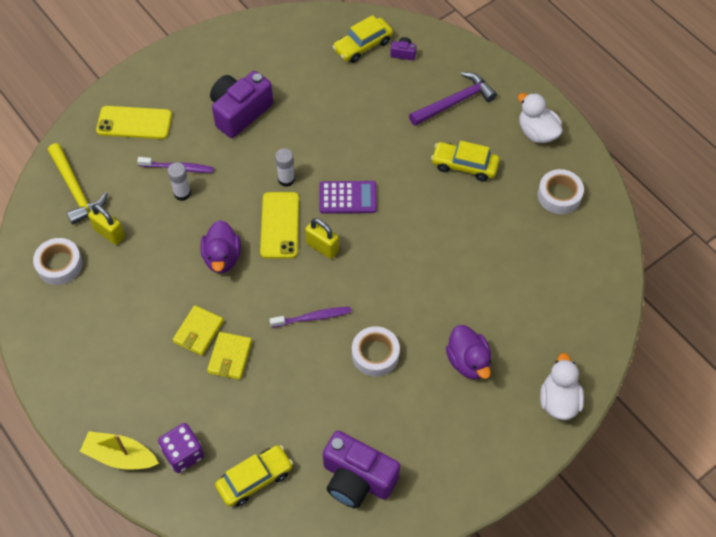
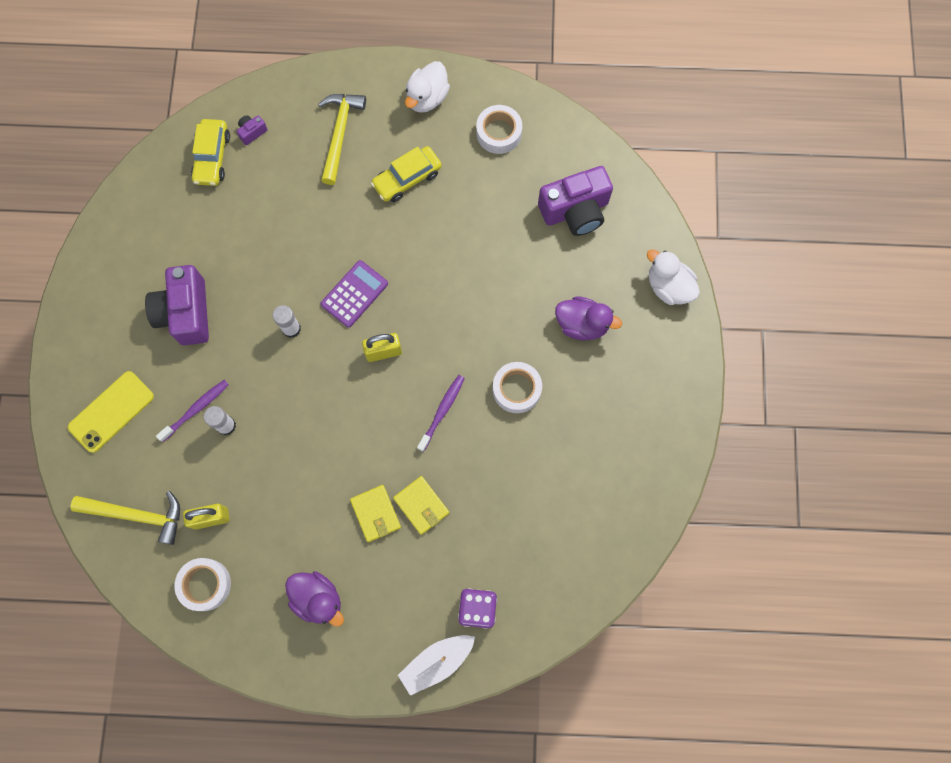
camera: 50 degrees left, 15 degrees up
(120, 456) = (437, 662): yellow boat -> white boat
(222, 257) = (321, 440): purple duck -> purple duck (318, 599)
(255, 479) = (545, 567): yellow car -> none
(280, 225) = (332, 369): yellow phone -> none
(357, 479) = (609, 488): purple camera -> purple camera (575, 211)
(455, 102) = (340, 134): purple hammer -> yellow hammer
(537, 132) = (427, 98): white duck -> white duck turned 60 degrees counterclockwise

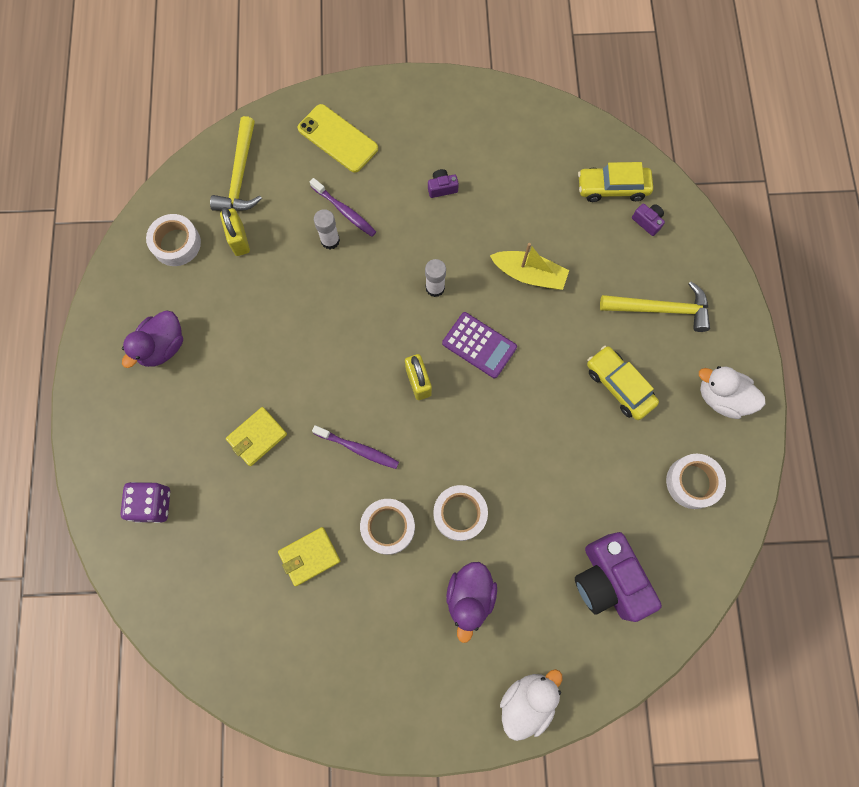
camera: 85 degrees right, 0 degrees up
(186, 313) = (442, 188): purple camera -> purple camera, size x0.42
(290, 242) = (529, 274): none -> yellow boat
(376, 514) = (247, 392): yellow wallet -> yellow wallet (309, 556)
(437, 662) = (100, 468): white boat -> none
(510, 326) = (460, 513): none -> white tape

